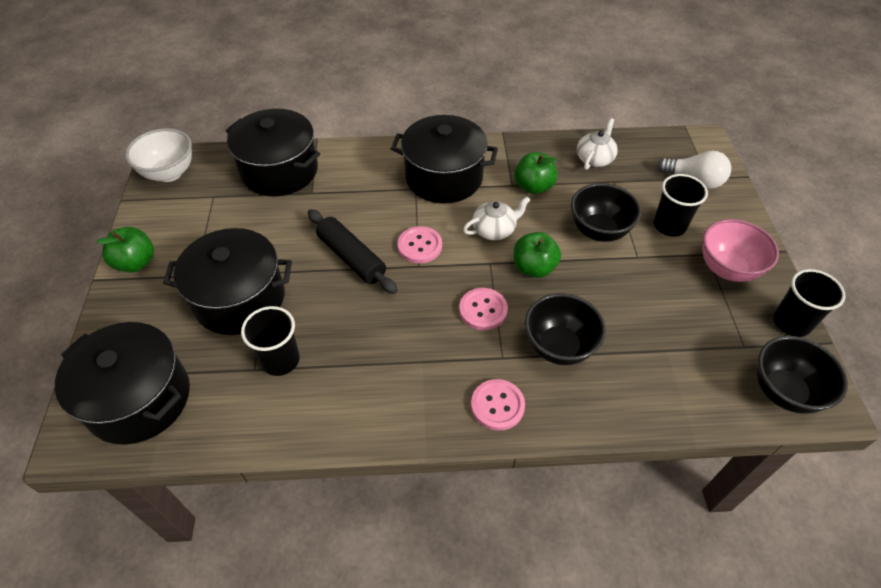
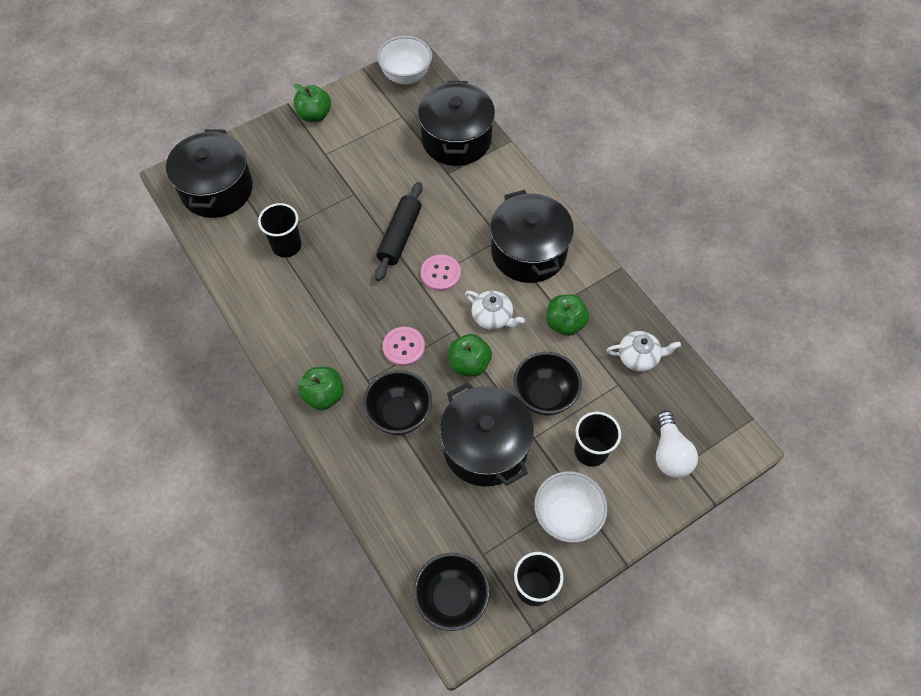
camera: 60 degrees right, 10 degrees up
(239, 299) = (321, 192): black pot -> black pot (485, 447)
(497, 405) = (324, 395): pink button -> green apple
(727, 269) = (566, 516): pink bowl -> white bowl

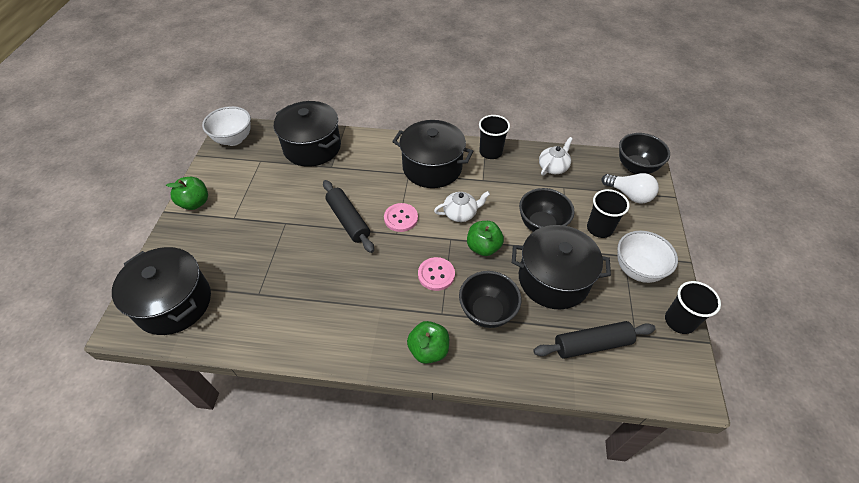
camera: 50 degrees left, 10 degrees down
(286, 246) = (278, 290): black cup -> black cup (490, 152)
(439, 522) = (592, 344): none -> black rolling pin
(452, 598) = (658, 376): black bowl -> black bowl (636, 167)
(565, 323) = (499, 183): green apple -> none

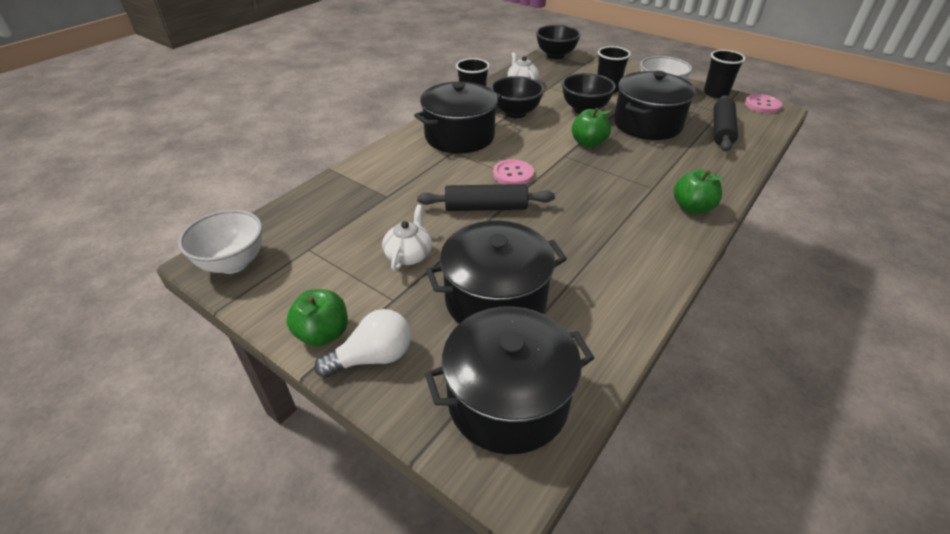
camera: 60 degrees left, 10 degrees down
(312, 147) = (336, 201): black pot -> black pot (495, 299)
(436, 274) = (603, 176): pink button -> pink button (762, 105)
(460, 213) = (536, 141): white teapot -> white teapot (409, 255)
(487, 312) = (664, 164): black bowl -> black bowl (515, 113)
(629, 195) = (582, 67): white light bulb -> white light bulb (373, 357)

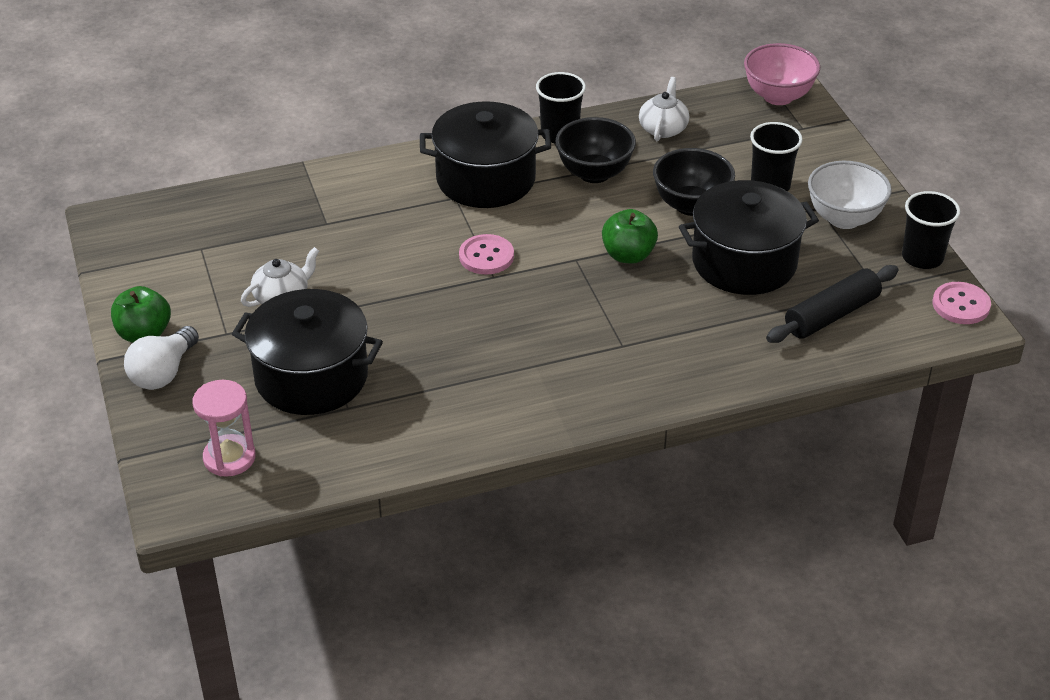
camera: 35 degrees right, 0 degrees up
(233, 263) = (128, 232): white bowl -> none
(373, 357) = (163, 373): white light bulb -> white light bulb turned 105 degrees clockwise
(486, 208) = (409, 282): black rolling pin -> none
(508, 400) = (229, 458): black pot -> pink hourglass
(555, 55) = (778, 96): black bowl -> pink bowl
(692, 207) = (632, 388): green apple -> none

